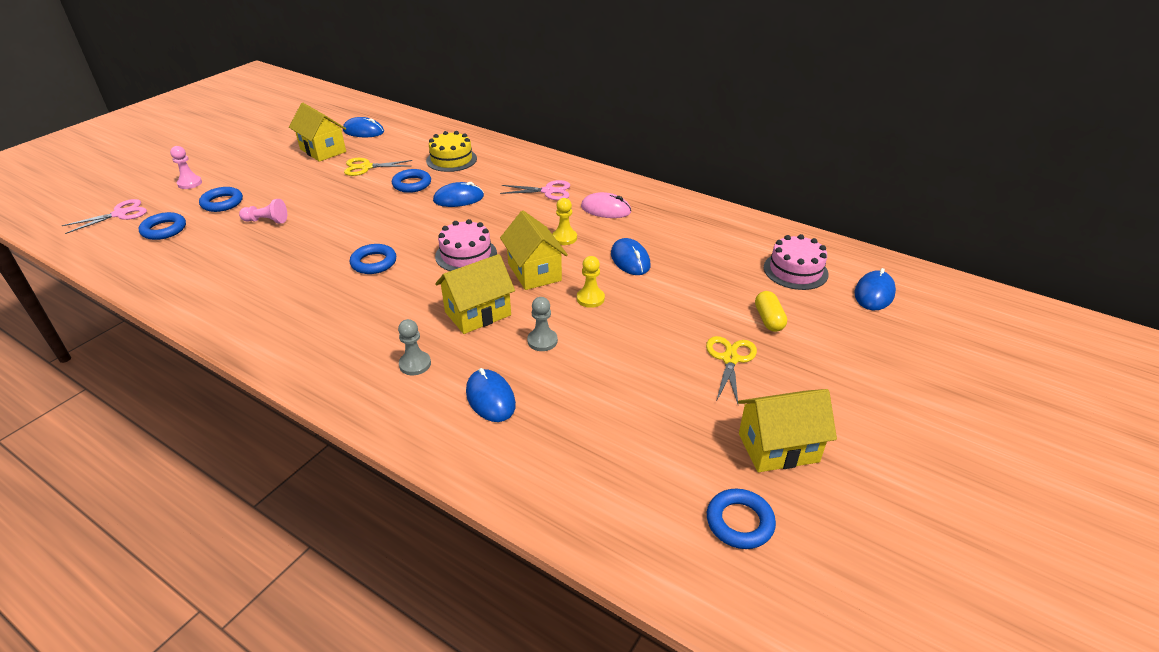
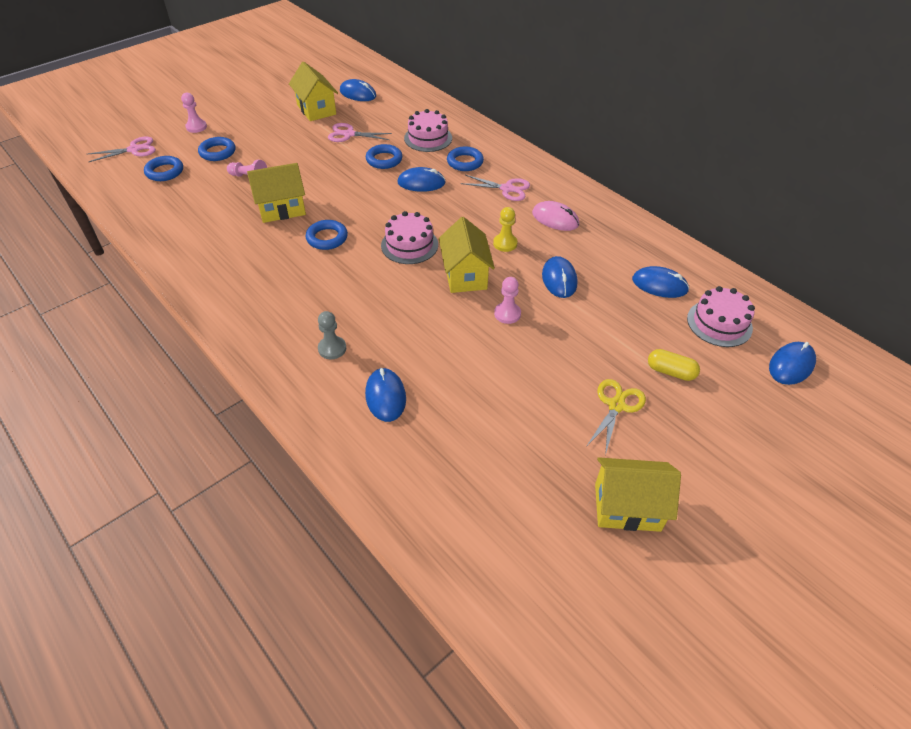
camera: 15 degrees right, 10 degrees up
(366, 167) = (349, 134): yellow scissors -> pink scissors
(451, 159) = (428, 138): yellow cake -> pink cake
(478, 313) = (401, 309): yellow house -> yellow house (282, 209)
(542, 341) = (449, 349): grey pawn -> none
(590, 298) = (507, 314): yellow pawn -> pink pawn
(727, 248) = (659, 285): none -> blue mouse
(739, 522) = (563, 570): blue ring -> blue ring (465, 162)
(768, 319) = (670, 371): yellow capsule -> yellow capsule turned 75 degrees counterclockwise

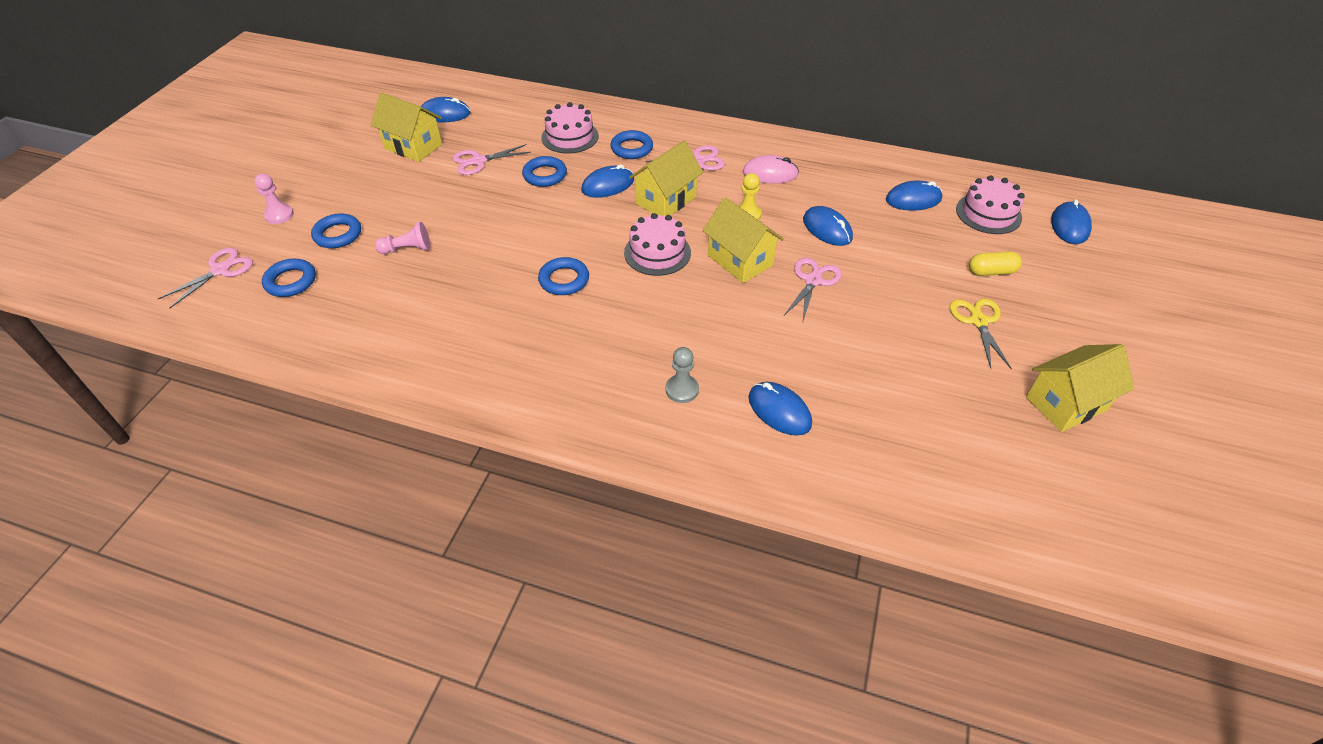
camera: 30 degrees left, 0 degrees up
(282, 209) = (482, 269): yellow house -> yellow house (666, 200)
(507, 314) = (813, 281): pink pawn -> pink scissors

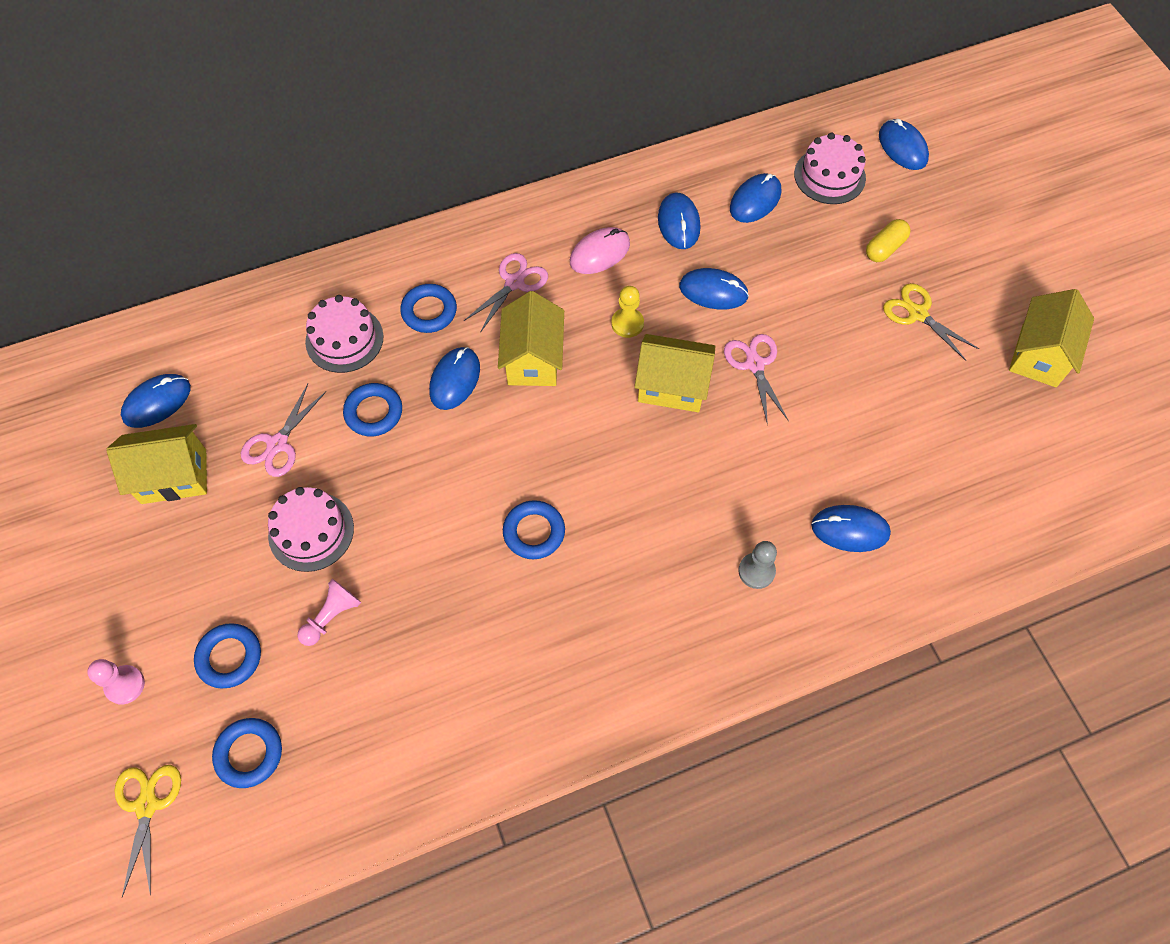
camera: 40 degrees left, 15 degrees up
(220, 270) = (147, 805): pink scissors -> yellow scissors
(657, 252) = (589, 432): pink cake -> pink cake (311, 531)
(842, 185) = (679, 223): none -> blue mouse

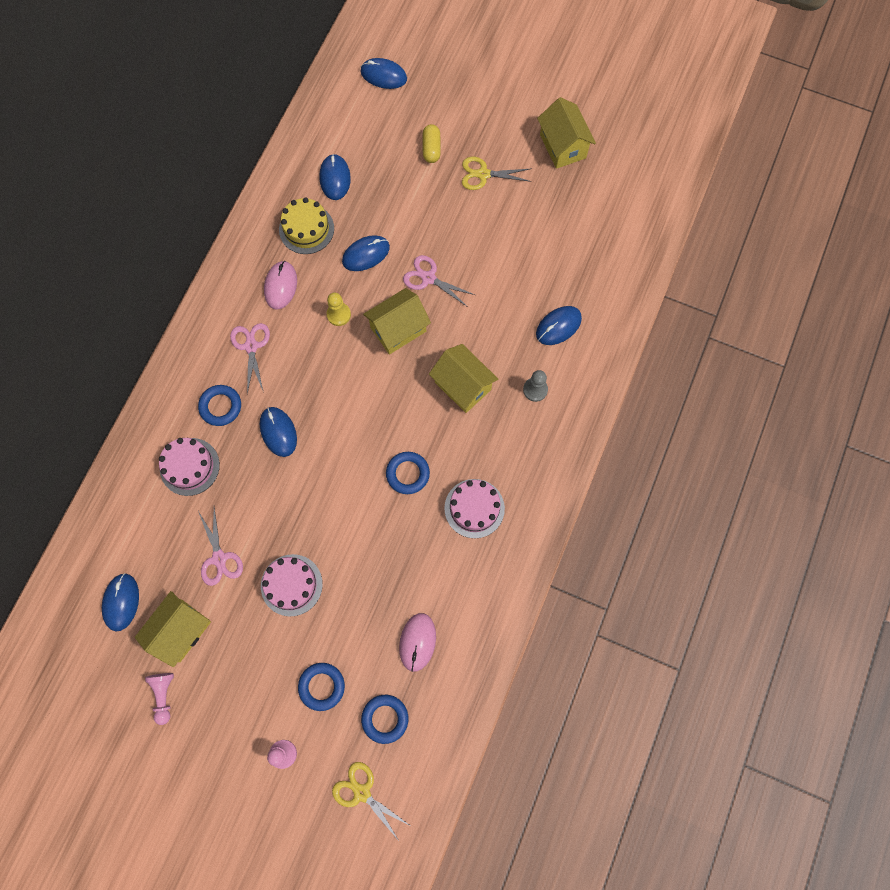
camera: 45 degrees left, 10 degrees up
(331, 616) = (351, 615): pink pawn -> pink pawn (164, 695)
(363, 709) = (417, 642): none -> pink mouse
(374, 412) = (253, 491): blue ring -> none
(533, 359) = (309, 381): yellow house -> yellow house (462, 386)
(679, 223) = (306, 229): blue mouse -> yellow cake
(829, 176) = (361, 127): pink cake -> pink cake (474, 508)

